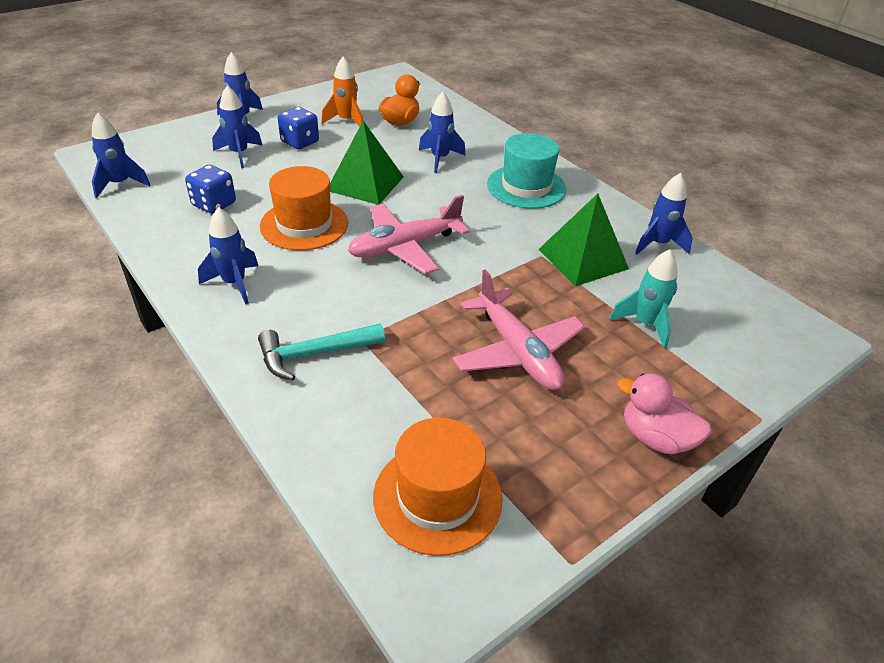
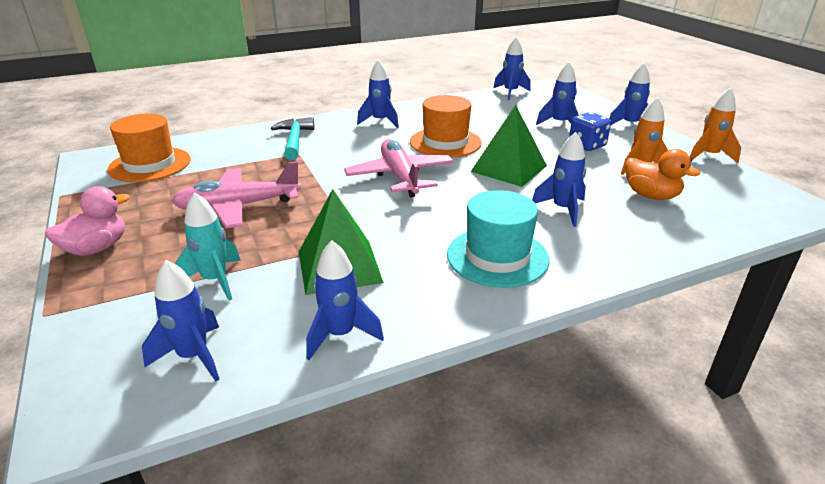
camera: 105 degrees right, 10 degrees down
(214, 204) = (480, 116): blue dice -> none
(315, 92) = (708, 156): none -> orange rocket
(728, 305) = (193, 356): none -> blue rocket

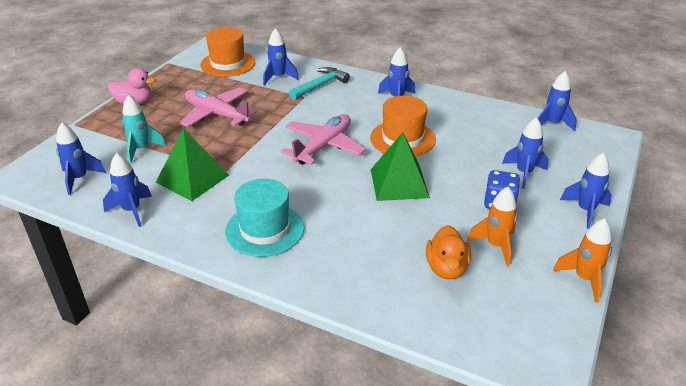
camera: 50 degrees right, 5 degrees up
(562, 209) = (364, 232): blue rocket -> blue rocket (278, 77)

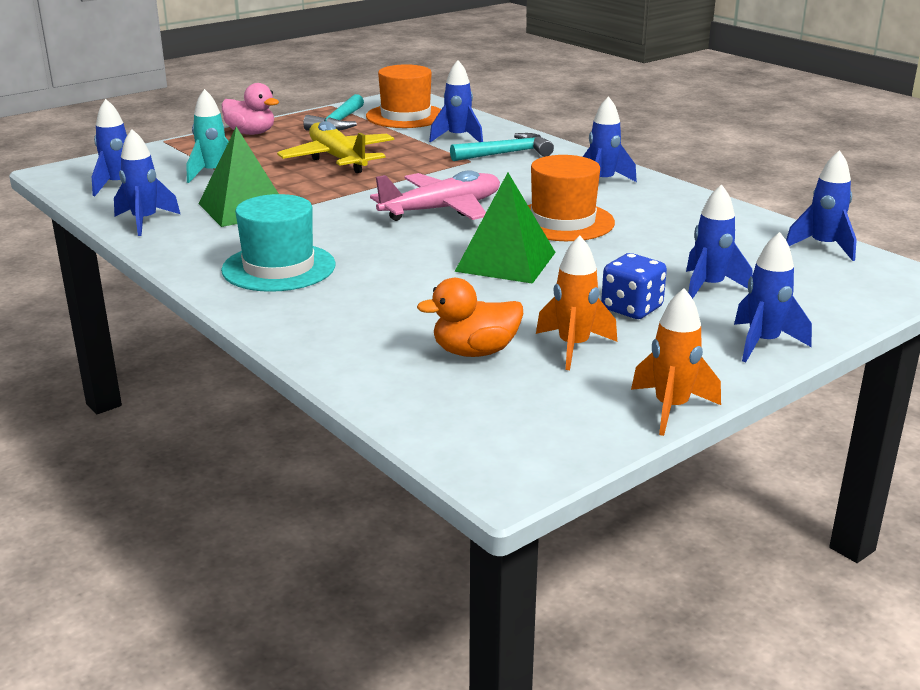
camera: 25 degrees right, 10 degrees down
(187, 79) = (338, 123): none -> turquoise hammer
(217, 114) = (338, 159): pink plane -> yellow plane
(446, 268) = (475, 352): orange duck -> orange duck turned 45 degrees clockwise

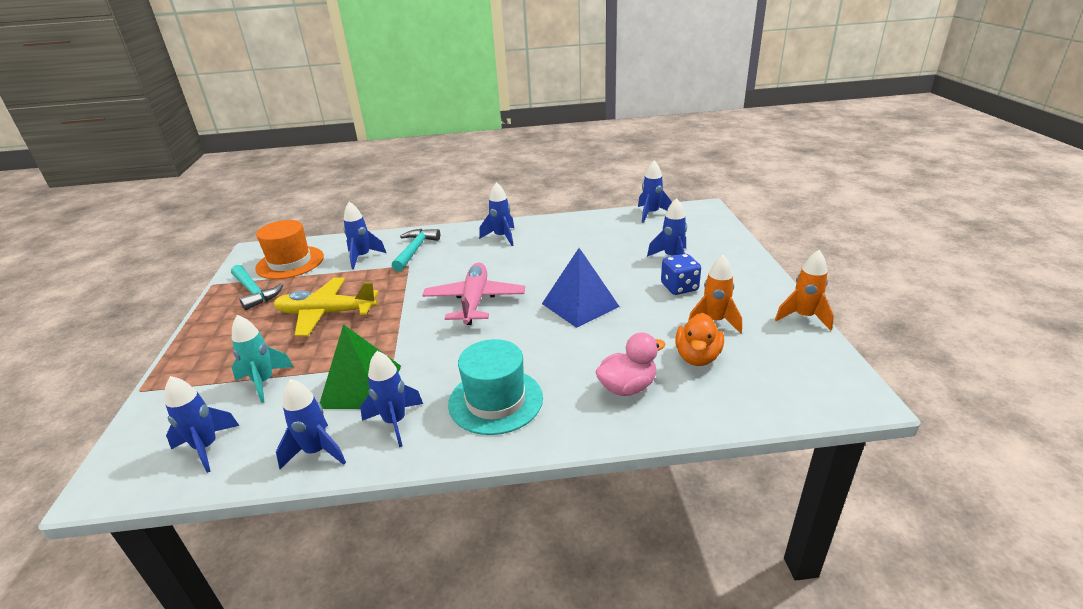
camera: 55 degrees left, 5 degrees up
(251, 133) = (205, 338): pink duck -> pink duck (627, 387)
(506, 261) = (580, 305): green pyramid -> blue pyramid
(563, 221) = (543, 267): orange hat -> none
(763, 343) = (746, 267): blue rocket -> blue rocket (395, 422)

